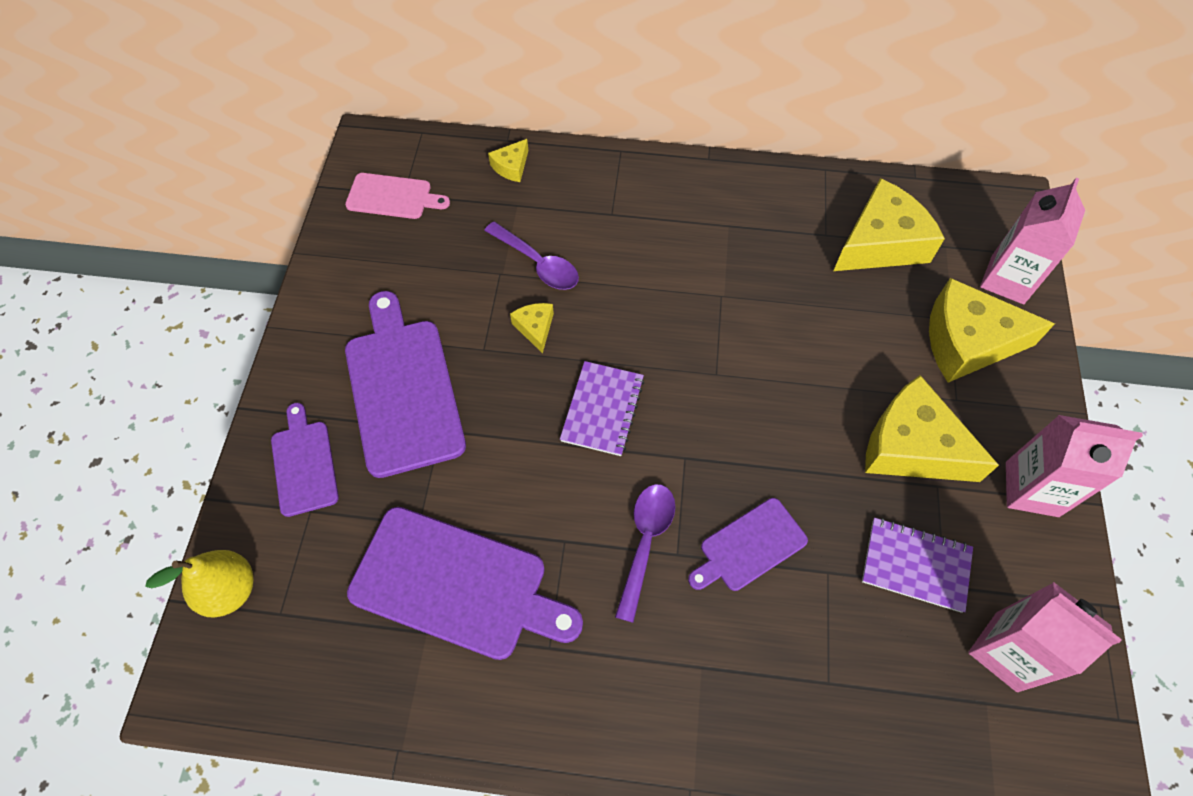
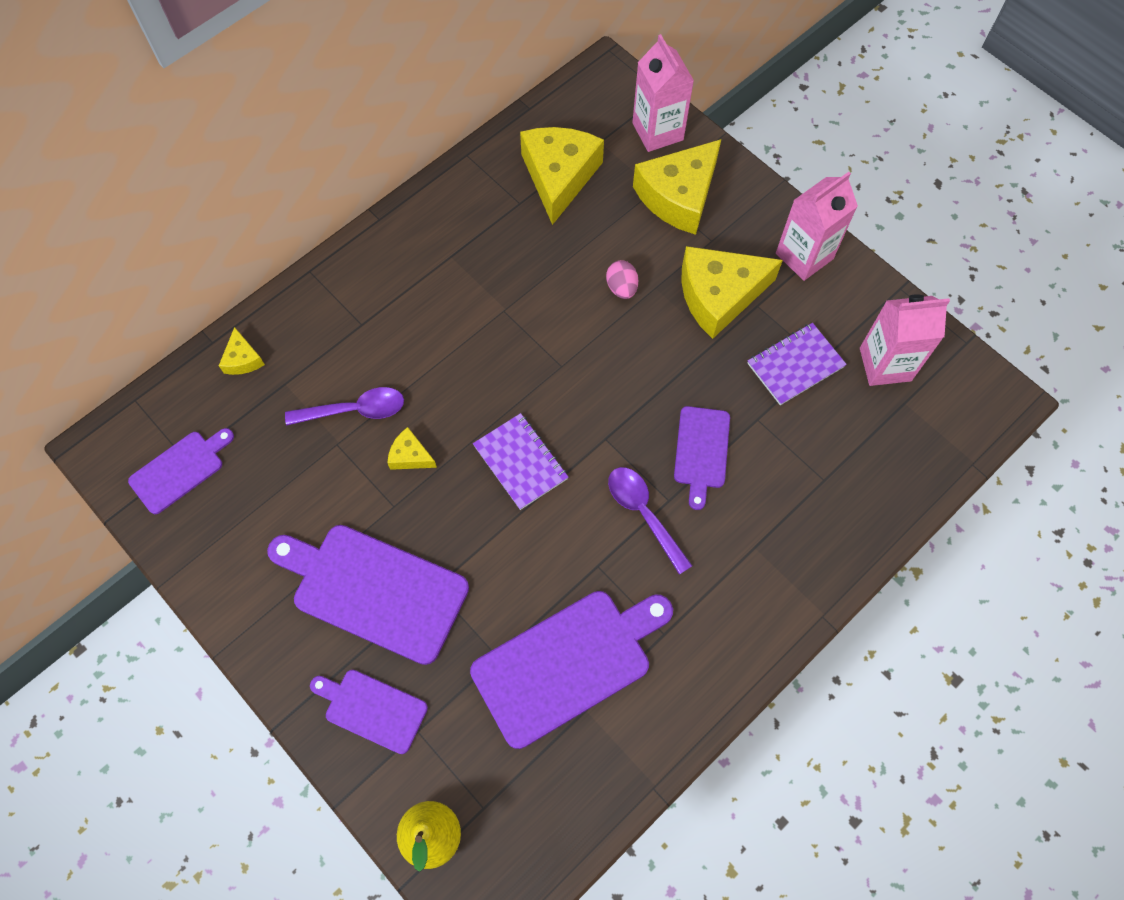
camera: 50 degrees left, 5 degrees up
(392, 197) = (180, 470): pink cutting board -> purple cutting board
(833, 364) = (621, 288): none -> pink egg

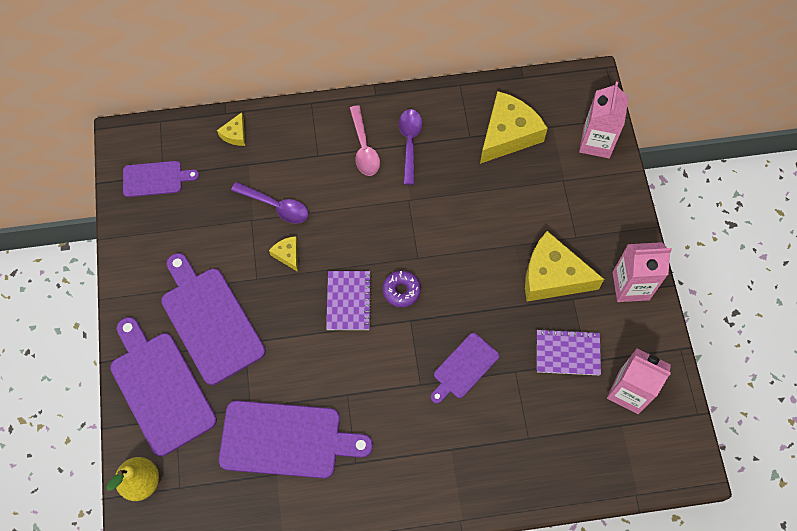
camera: 35 degrees right, 0 degrees up
(372, 709) = (160, 388): purple cutting board -> purple cutting board, size x1.79
(409, 284) = (364, 148): none -> pink spoon
(571, 413) = (401, 291): none -> purple donut
(621, 288) = (493, 232): pink egg -> none
(643, 514) = (398, 382): purple spoon -> purple spoon (409, 143)
(679, 196) = (577, 194): yellow cheese -> none

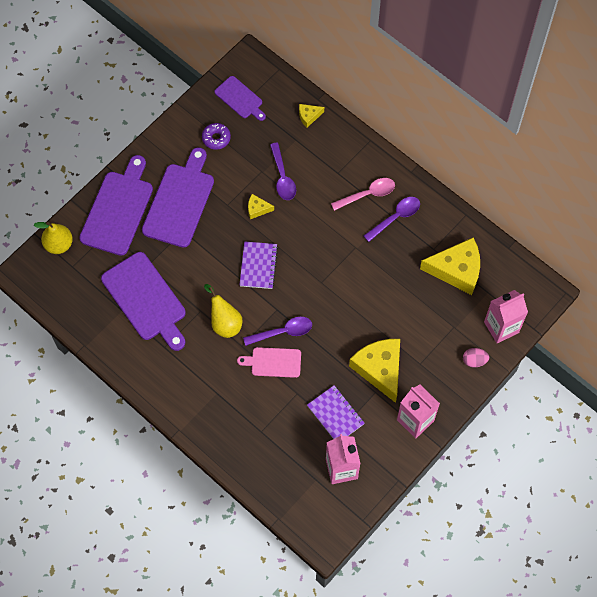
camera: 50 degrees right, 0 degrees up
(287, 255) = (257, 209): yellow cheese -> yellow cheese turned 105 degrees counterclockwise
(348, 301) = (258, 266): purple notebook -> purple notebook turned 45 degrees counterclockwise
(364, 148) = (367, 194): pink spoon -> pink spoon turned 150 degrees counterclockwise
(381, 381) = (224, 322): none -> yellow pear
(401, 291) = (291, 290): purple donut -> purple donut (216, 138)
(439, 333) = (283, 332): none -> purple spoon
(464, 368) = (273, 362): purple cutting board -> pink cutting board
(611, 189) = (474, 361): none -> pink egg

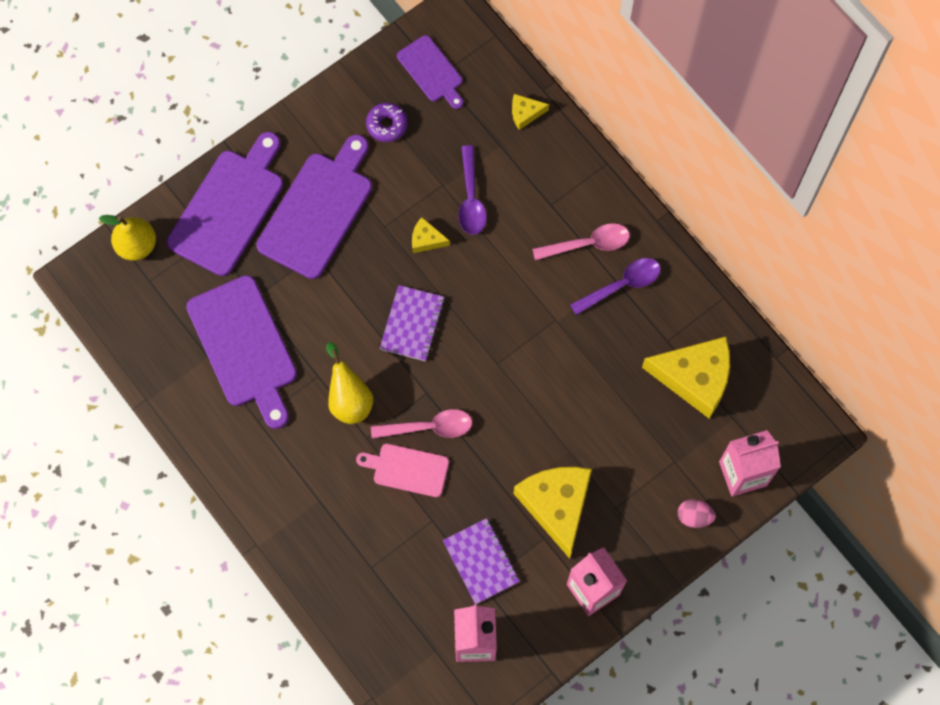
camera: 10 degrees right, 5 degrees up
(283, 332) = (429, 427): purple spoon -> pink spoon

